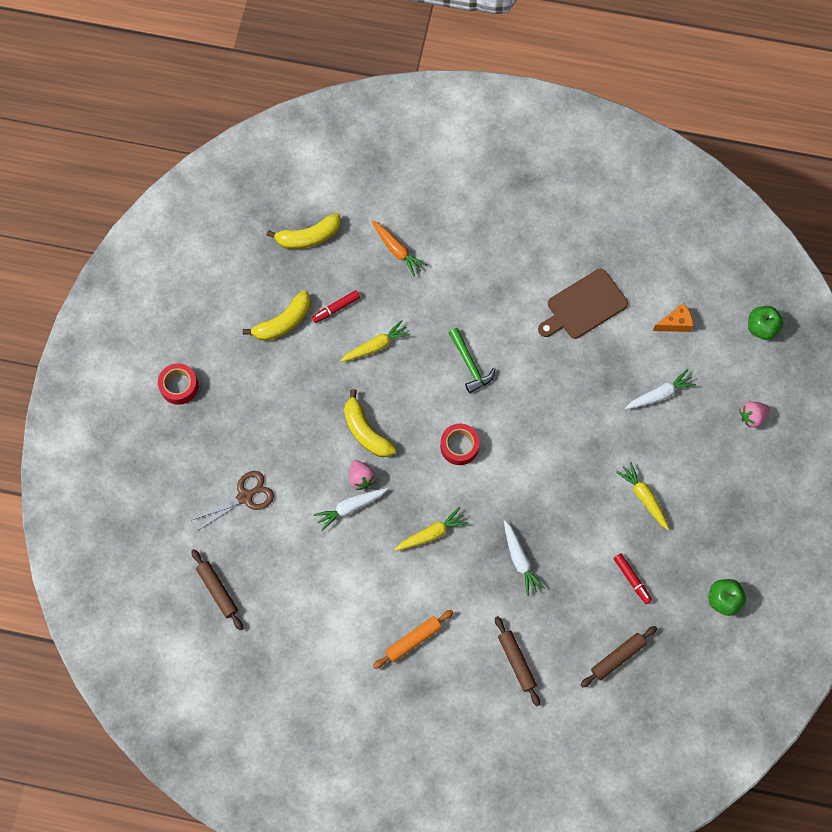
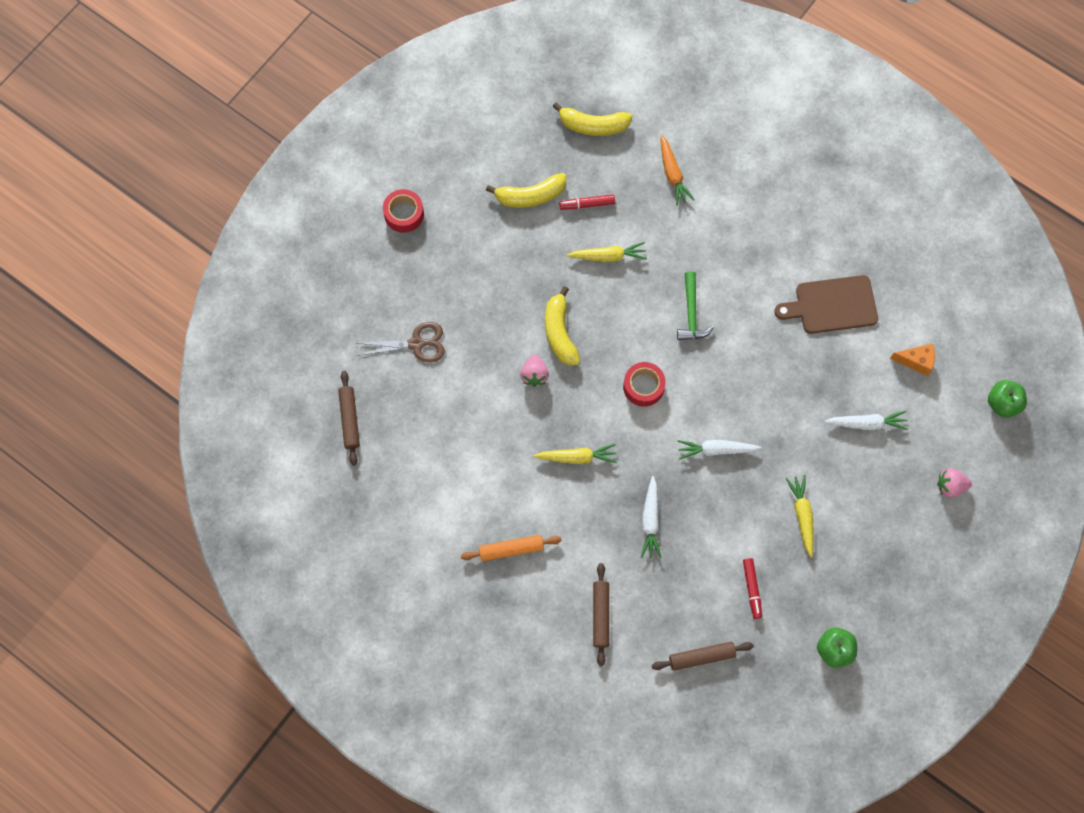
camera: 25 degrees right, 0 degrees up
(350, 508) = (510, 398): white carrot -> white carrot (716, 450)

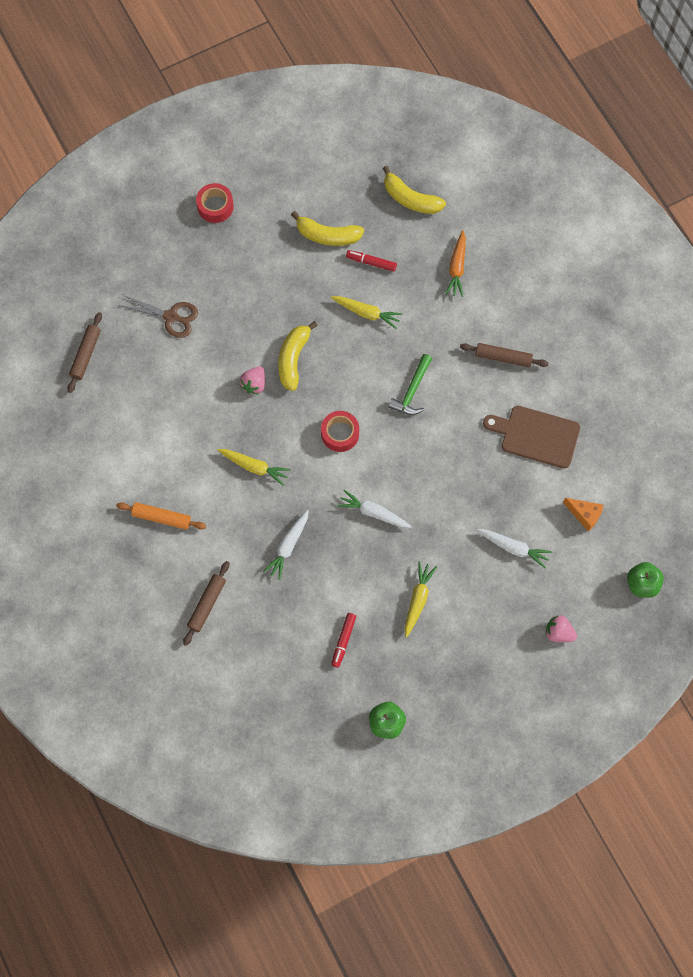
camera: 25 degrees right, 0 degrees up
(701, 657) = (272, 676): brown rolling pin -> brown rolling pin (503, 357)

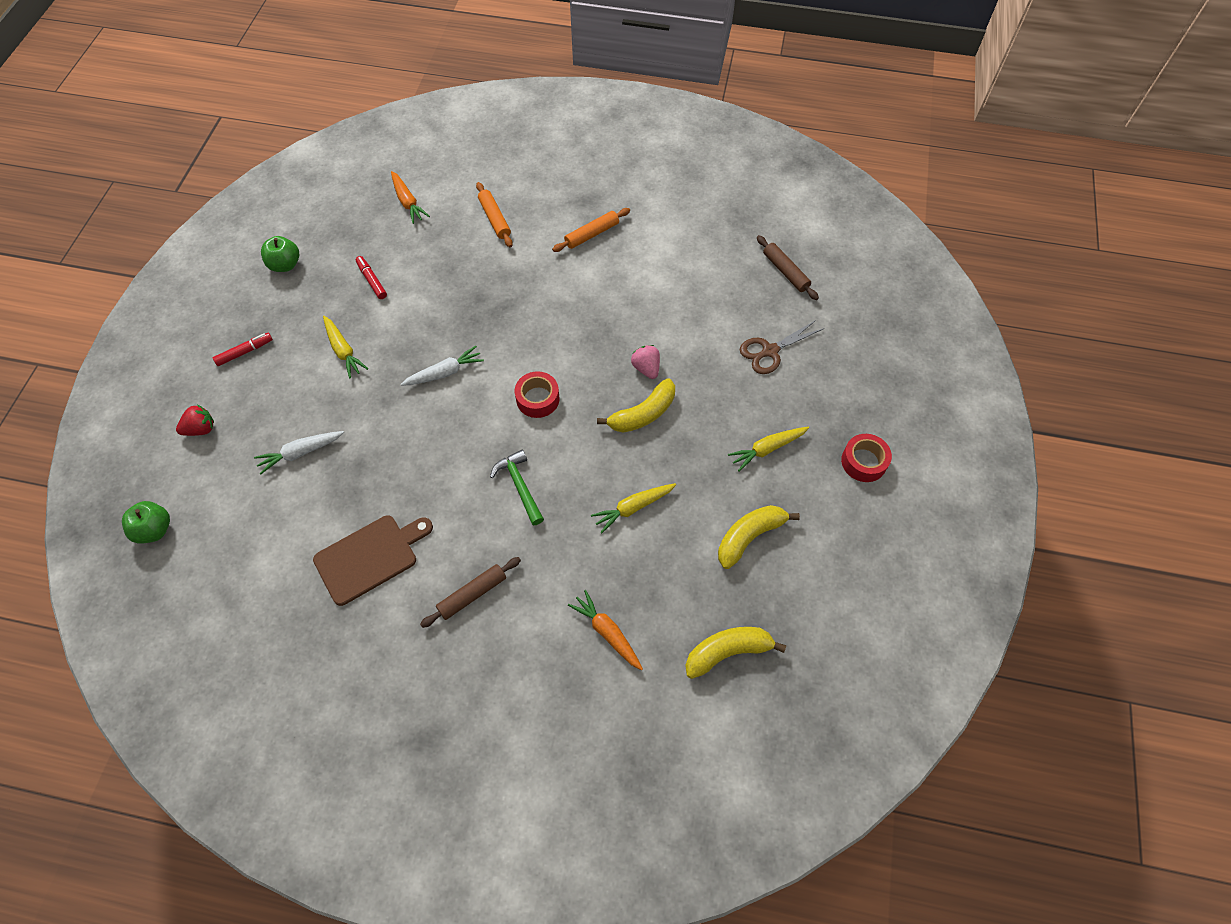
camera: 130 degrees right, 10 degrees down
(207, 604) = (495, 219): brown rolling pin -> orange rolling pin
(246, 689) = (408, 202): none -> orange carrot
(254, 467) = (571, 319): yellow carrot -> yellow carrot (767, 449)
(288, 546) = (482, 296): white carrot -> none
(293, 359) = (643, 414): yellow banana -> yellow banana turned 90 degrees clockwise
(371, 262) = (684, 554): red marker -> red marker (244, 352)
(558, 632) = (201, 429): pink strawberry -> red strawberry
(584, 515) = (260, 535): orange cheese -> none

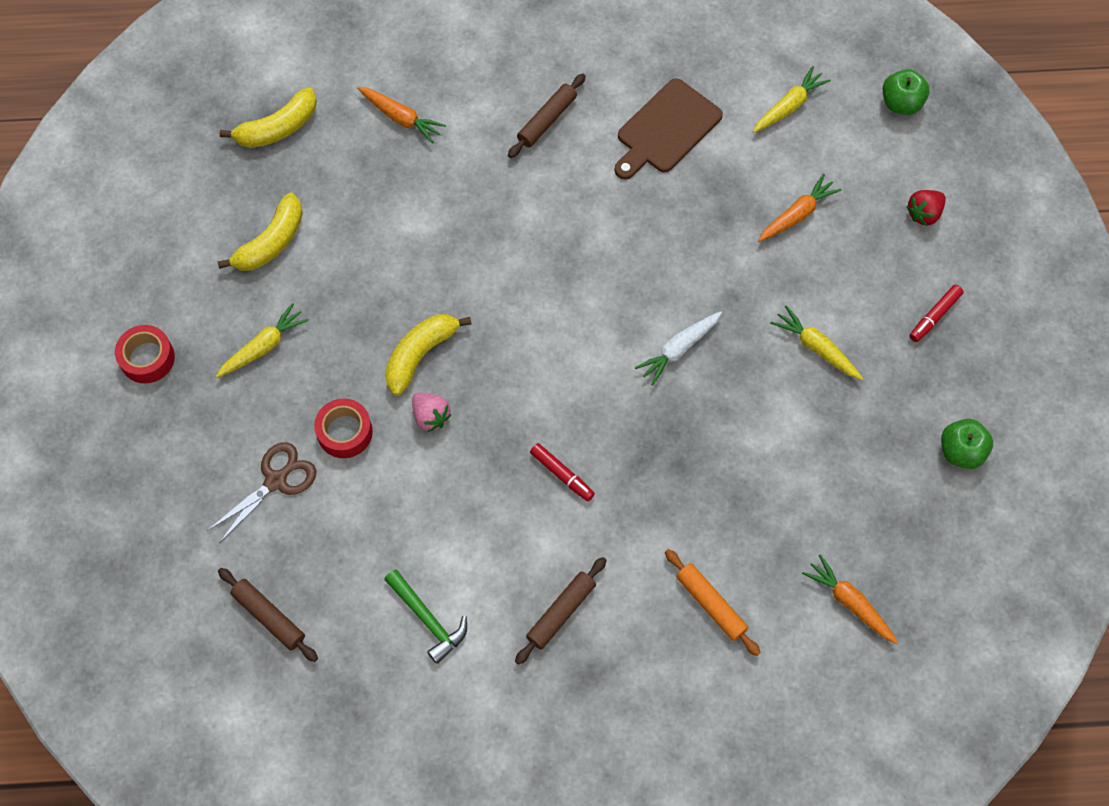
camera: 165 degrees right, 5 degrees up
(300, 453) = (797, 214): white carrot -> orange carrot
(372, 281) = (833, 456): red marker -> red marker (562, 474)
(519, 486) = (538, 237): green hammer -> green hammer (428, 619)
(537, 399) = (553, 343): red tape -> red tape (345, 432)
(591, 234) = (561, 612): orange rolling pin -> brown rolling pin
(633, 508) = (405, 243): yellow carrot -> yellow carrot (789, 106)

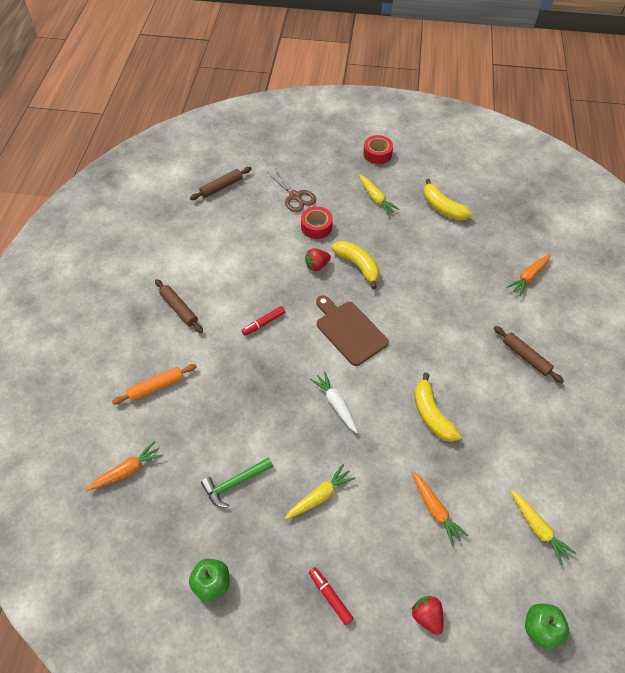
camera: 100 degrees right, 10 degrees down
(278, 128) = (521, 218): yellow banana -> yellow banana (431, 414)
(428, 619) = (197, 249): green hammer -> green hammer (235, 483)
(431, 416) = (317, 265): pink strawberry -> red strawberry
(666, 129) = (516, 432): brown cutting board -> brown cutting board (349, 331)

